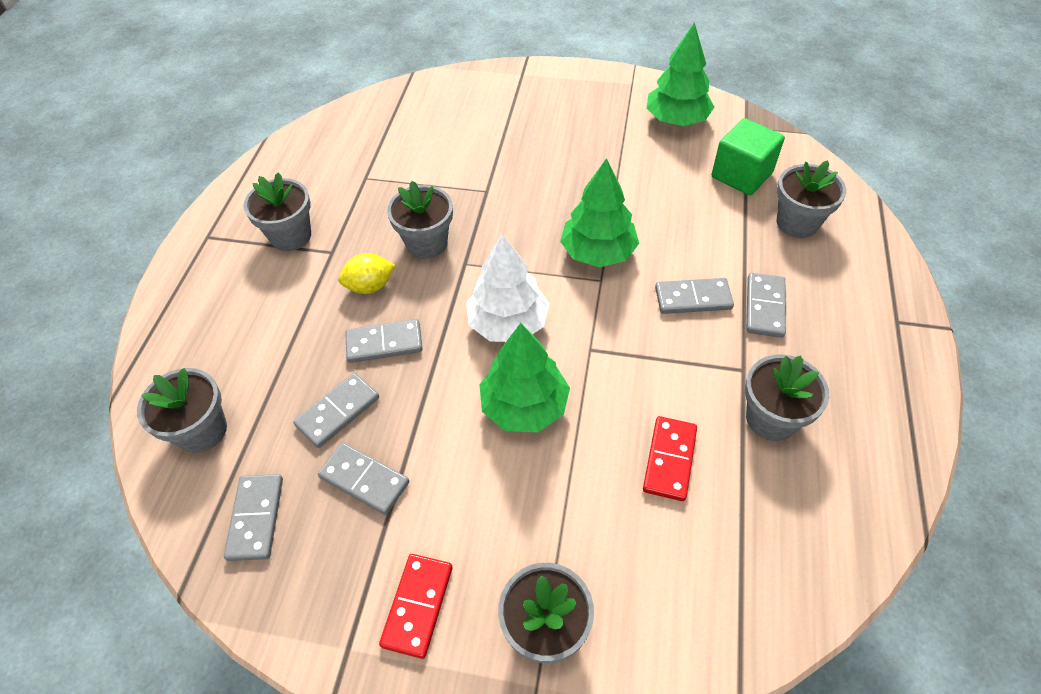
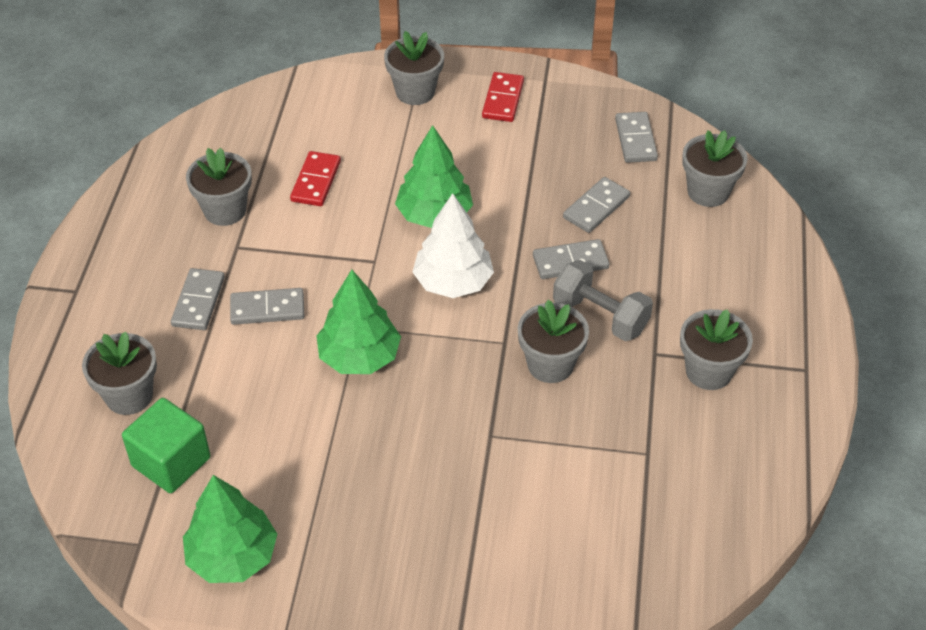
camera: 175 degrees right, 5 degrees down
(364, 480) = (559, 163): grey domino -> none
(370, 286) = (600, 316): yellow lemon -> grey dumbbell

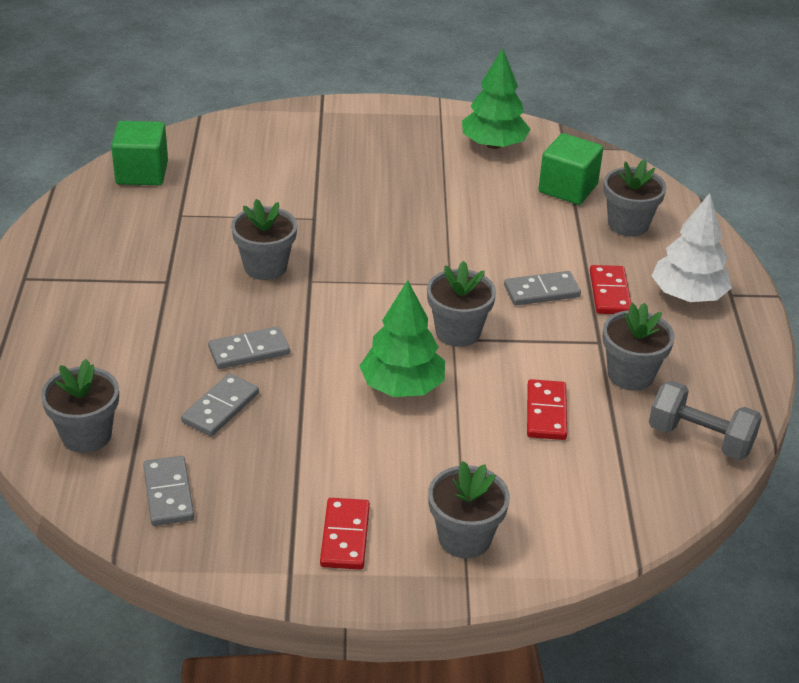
camera: 170 degrees right, 10 degrees down
(198, 302) = (609, 293): grey domino -> red domino
(359, 357) = (442, 261): green tree -> none
(453, 282) = (368, 325): white tree -> white tree (687, 295)
(600, 316) = (218, 306): grey dumbbell -> grey dumbbell (700, 439)
(701, 534) = (142, 173): none -> green cube
(708, 371) = (117, 271): grey flower pot -> grey flower pot (458, 332)

